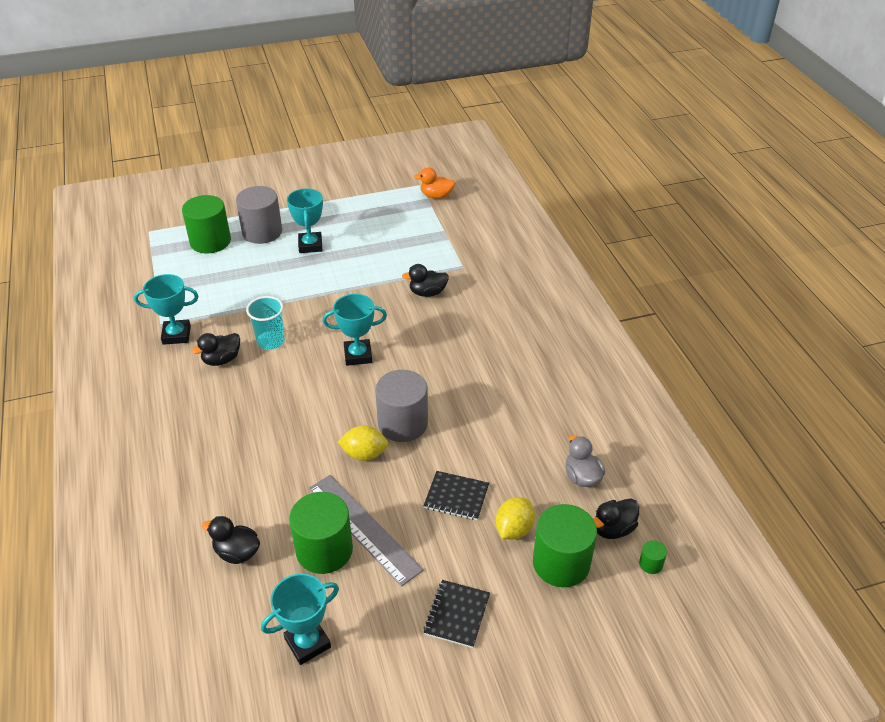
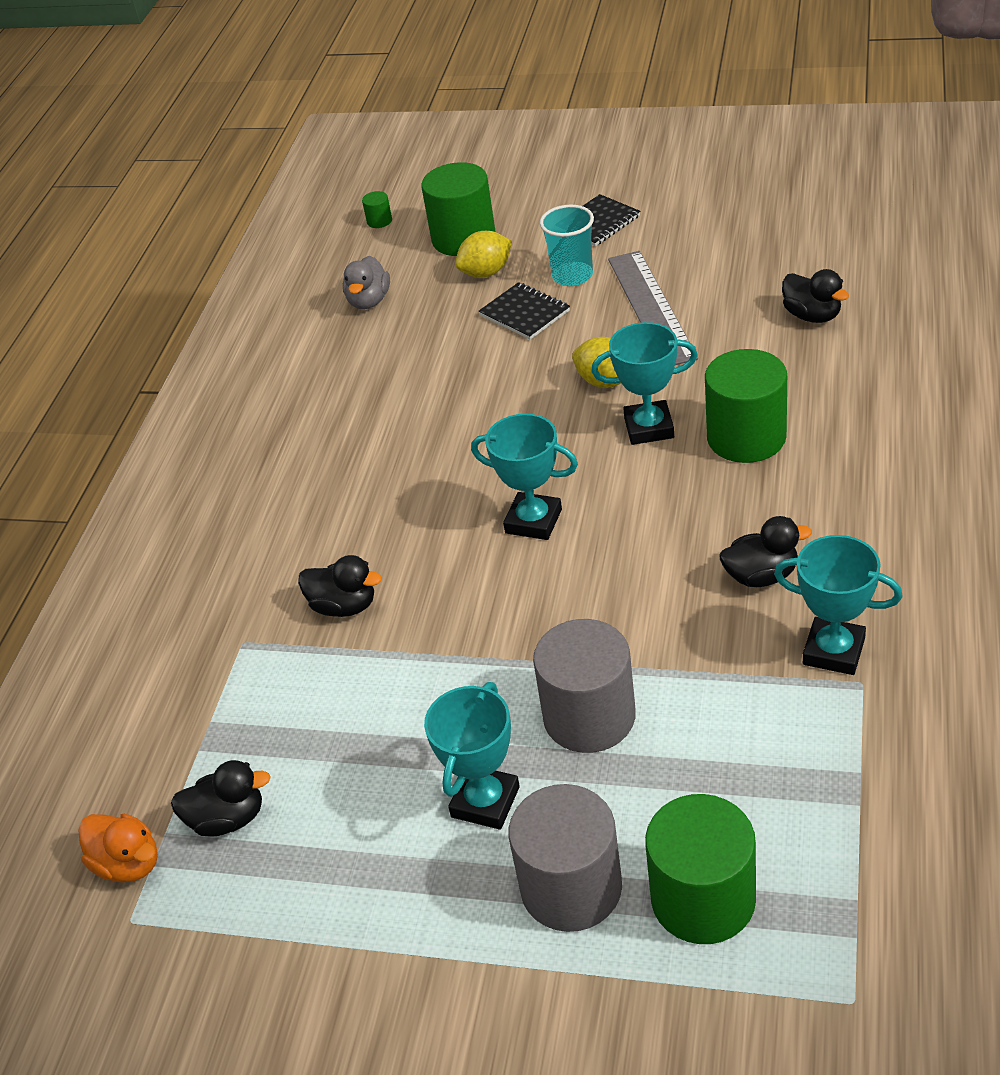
camera: 145 degrees left, 0 degrees up
(270, 341) = (664, 587): turquoise cup -> turquoise cup (572, 276)
(307, 643) = (760, 231): turquoise trophy -> turquoise trophy (649, 428)
(324, 550) = (707, 297): green cylinder -> green cylinder (746, 437)
(403, 423) = (532, 406): grey cylinder -> grey cylinder (589, 716)
(613, 529) = (385, 252): black duck -> black duck (228, 819)

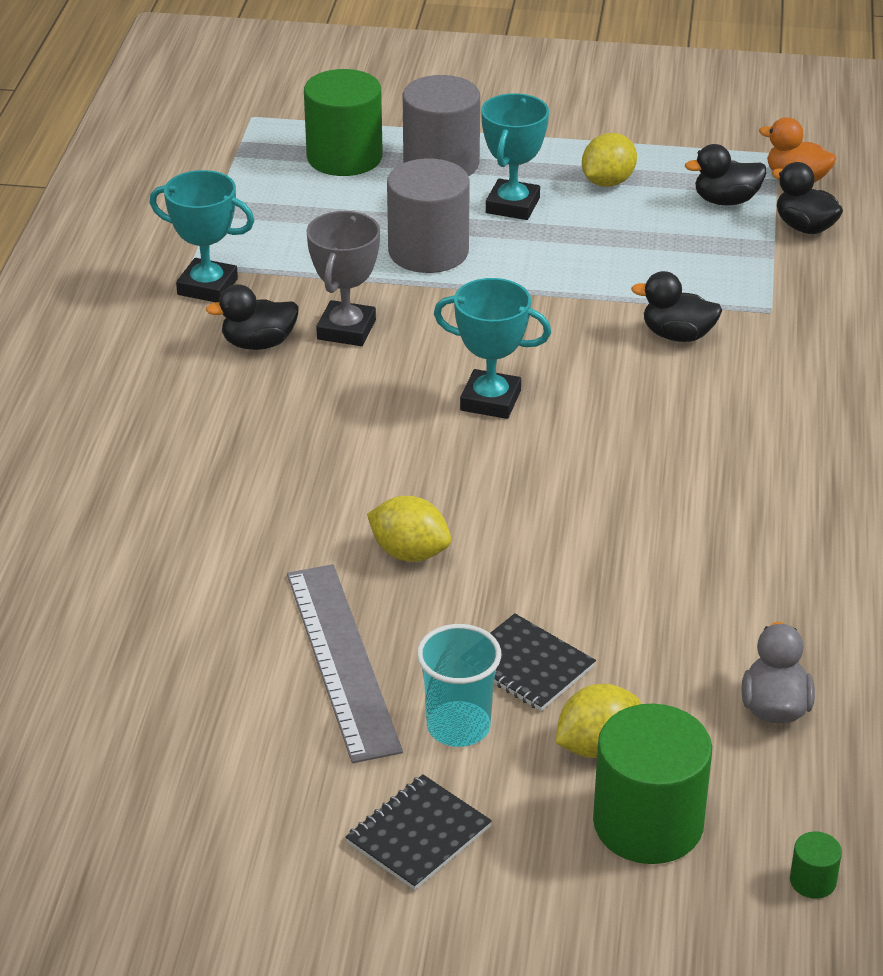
camera: 170 degrees right, 5 degrees down
(361, 852) = (607, 182): none -> yellow lemon
(649, 428) = (358, 492): turquoise trophy -> none
(674, 598) = (346, 330): none -> grey trophy
(746, 437) = (245, 474): green cylinder -> none
(812, 316) = (122, 628): black duck -> black duck (804, 227)

